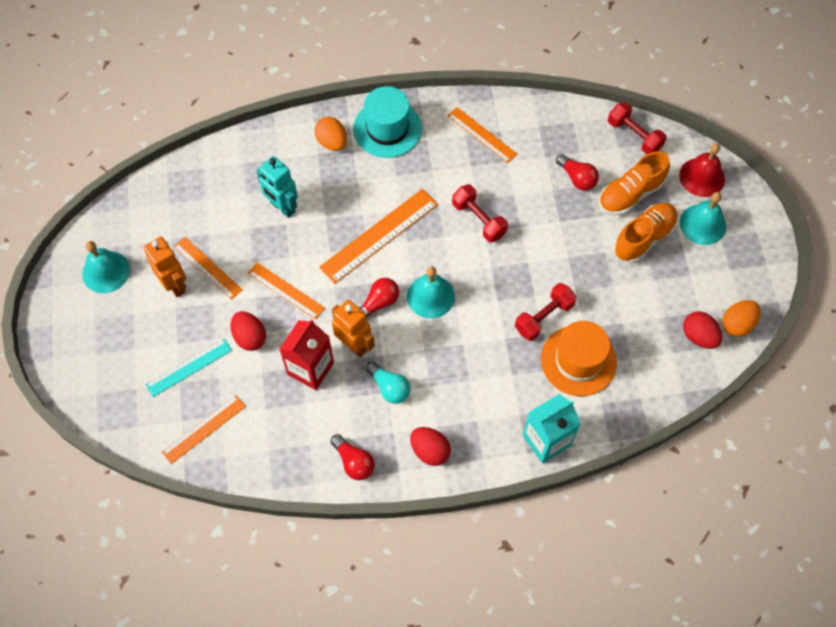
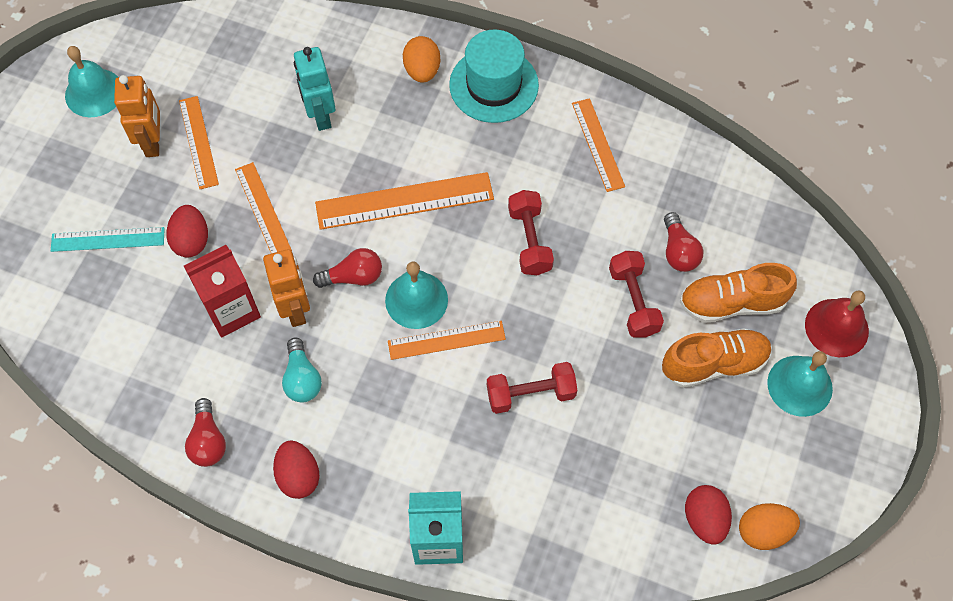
camera: 30 degrees right, 0 degrees up
(204, 429) = (78, 315): orange ruler -> orange ruler (446, 340)
(578, 360) = (538, 467): orange hat -> none
(634, 135) = (783, 235): red dumbbell -> red dumbbell (633, 301)

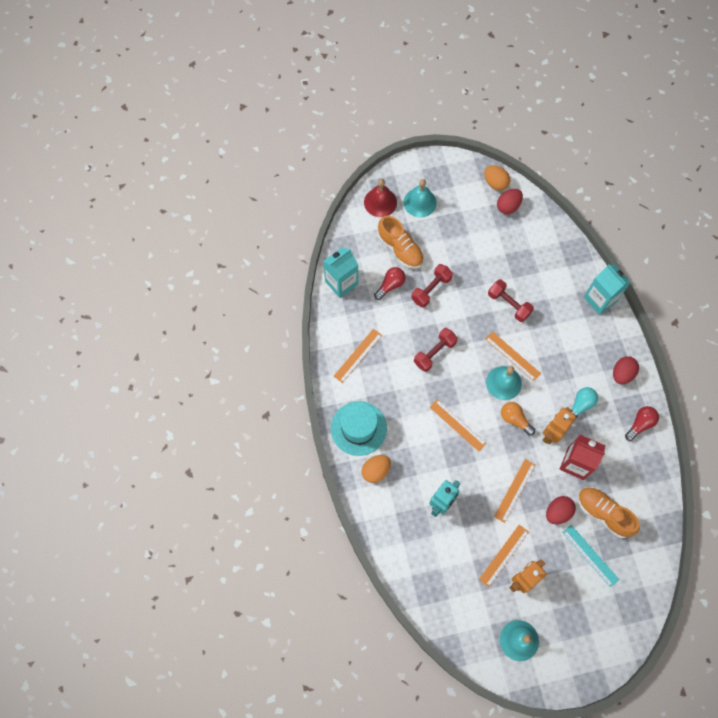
camera: 125 degrees left, 5 degrees up
(353, 277) = (515, 419): red light bulb -> orange light bulb
(404, 201) = (457, 425): orange ruler -> orange ruler, size x0.63
(714, 364) = (436, 240): orange shoe -> orange shoe (603, 513)
(727, 191) = (341, 283): none -> turquoise carton

